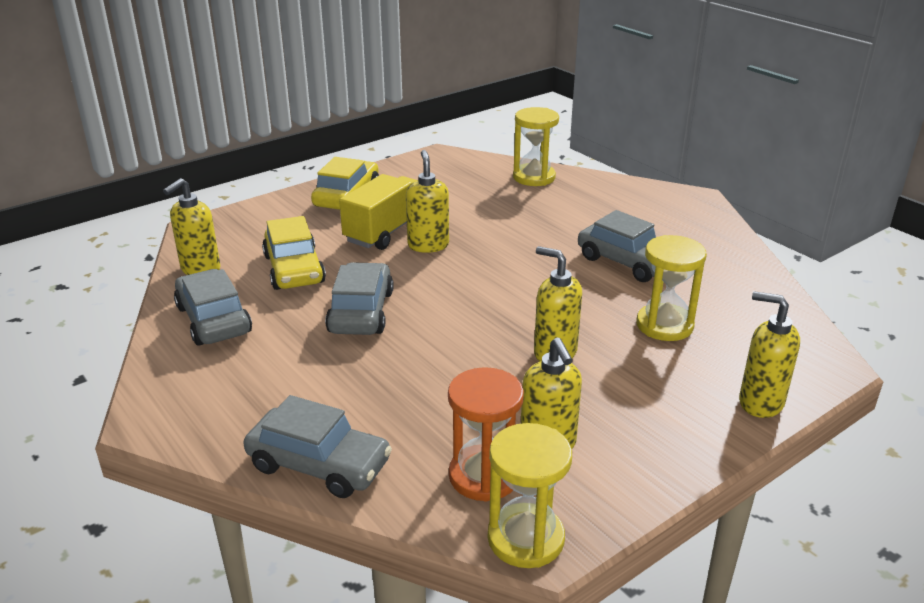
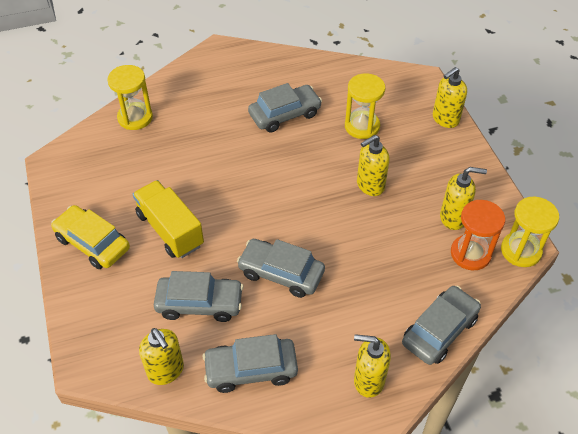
camera: 70 degrees left, 20 degrees up
(294, 269) = (199, 303): yellow car -> grey car
(428, 245) = (206, 211): yellow soap dispenser -> yellow soap dispenser (368, 380)

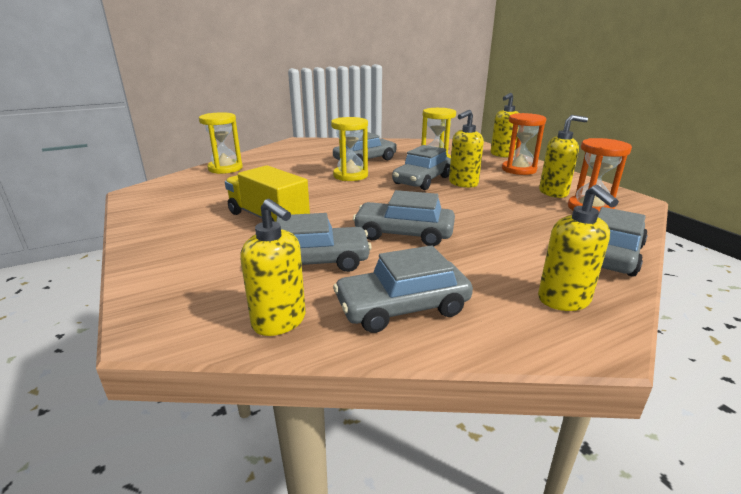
camera: 10 degrees left, 25 degrees down
(92, 243) = (175, 232): yellow car -> none
(330, 173) = (422, 180): none -> grey car
(368, 380) = (564, 300): yellow soap dispenser -> yellow soap dispenser turned 105 degrees counterclockwise
(444, 161) = (519, 170): none -> orange hourglass
(521, 251) = (634, 203): yellow hourglass -> yellow hourglass (350, 175)

